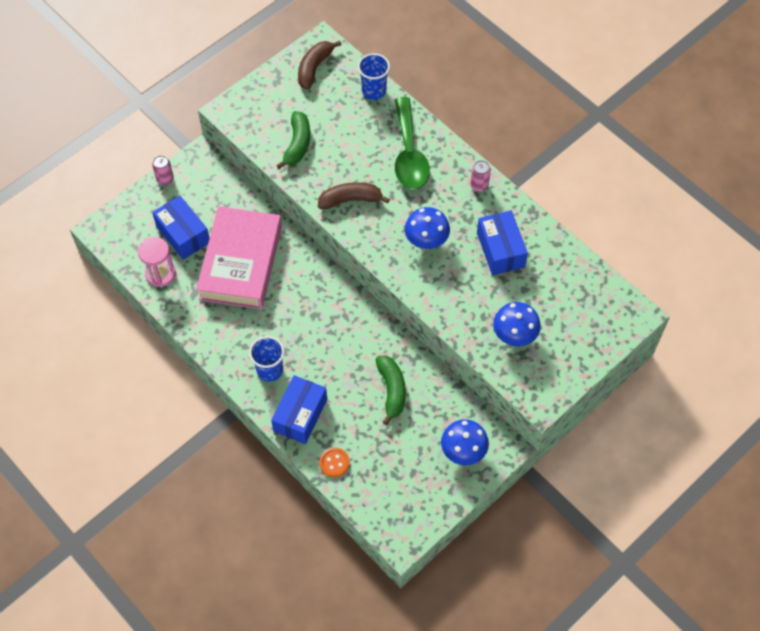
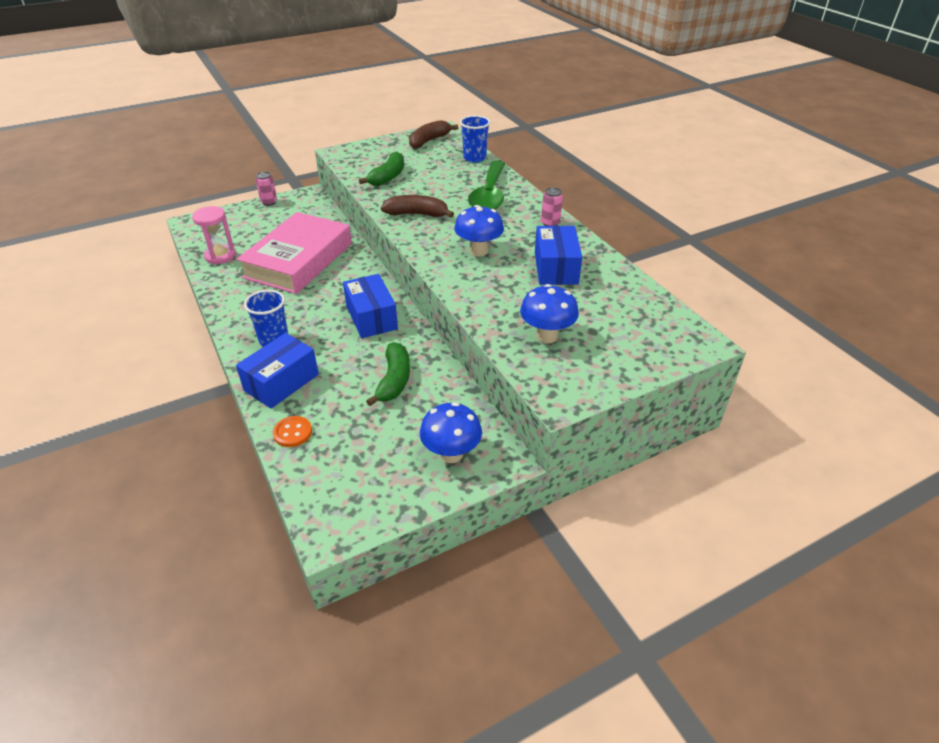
camera: 15 degrees right, 20 degrees down
(183, 234) = (260, 235): blue box -> blue box (371, 317)

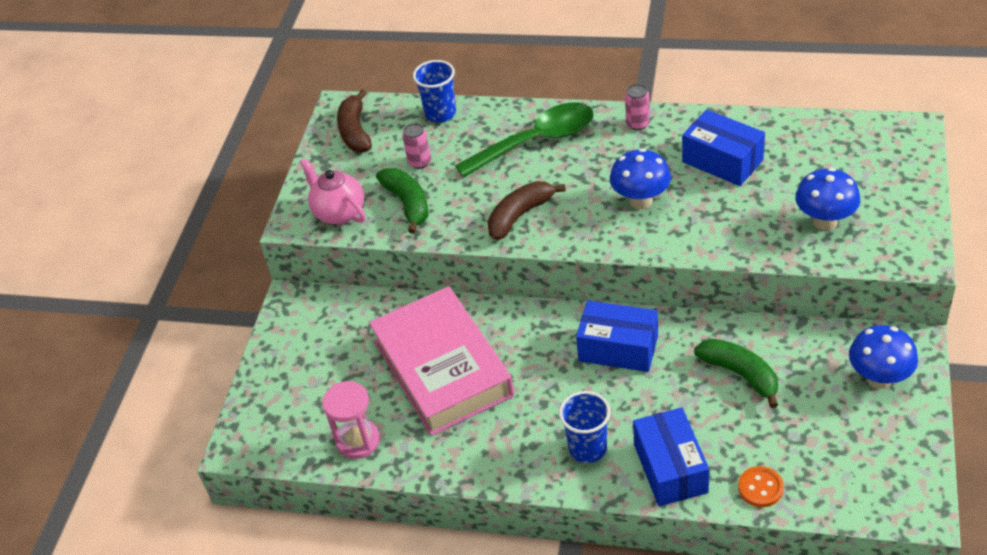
camera: 45 degrees left, 5 degrees up
(269, 202) = (271, 347): pink can -> pink can (420, 162)
(359, 161) = (339, 212): none -> pink teapot
(489, 195) = (536, 141): green spoon -> green spoon turned 75 degrees counterclockwise

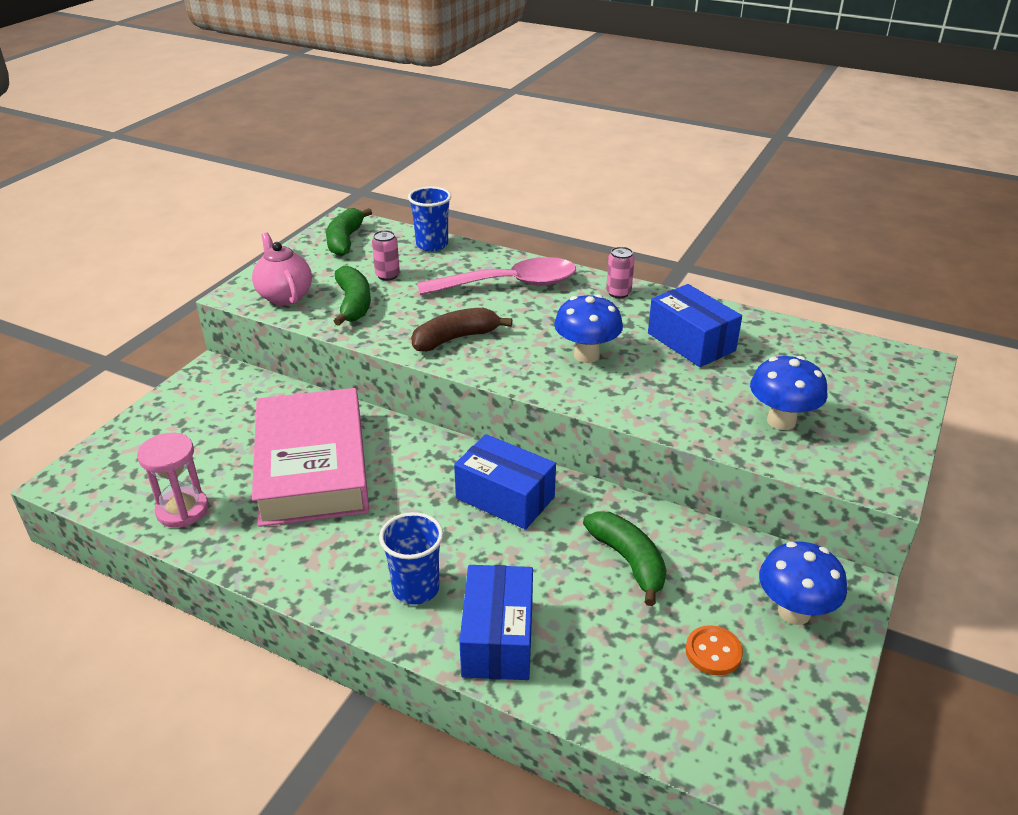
camera: 10 degrees right, 10 degrees down
(355, 131) = (345, 240): brown banana -> green banana
(536, 141) = (509, 284): green spoon -> pink spoon
(760, 488) = (595, 694): orange button -> orange button (713, 652)

